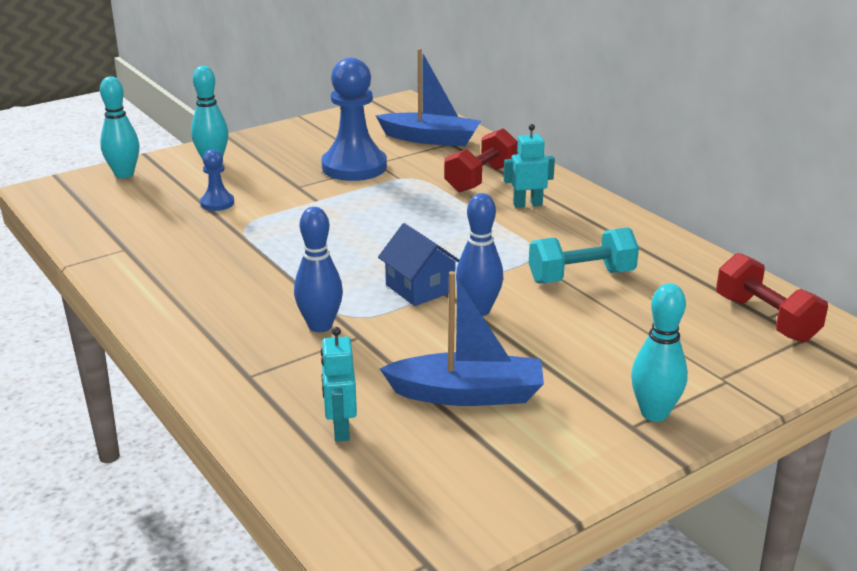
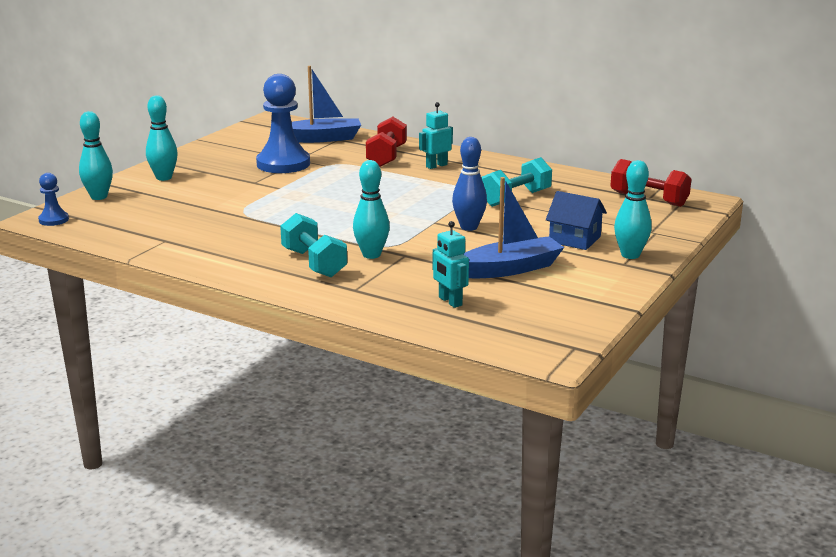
camera: 25 degrees left, 5 degrees down
(217, 203) = (203, 202): blue pawn -> blue pawn (53, 220)
(243, 322) = (314, 263): none -> turquoise dumbbell
(320, 326) = (371, 255): blue bowling pin -> turquoise bowling pin
(420, 288) = (416, 223): blue house -> blue house (575, 239)

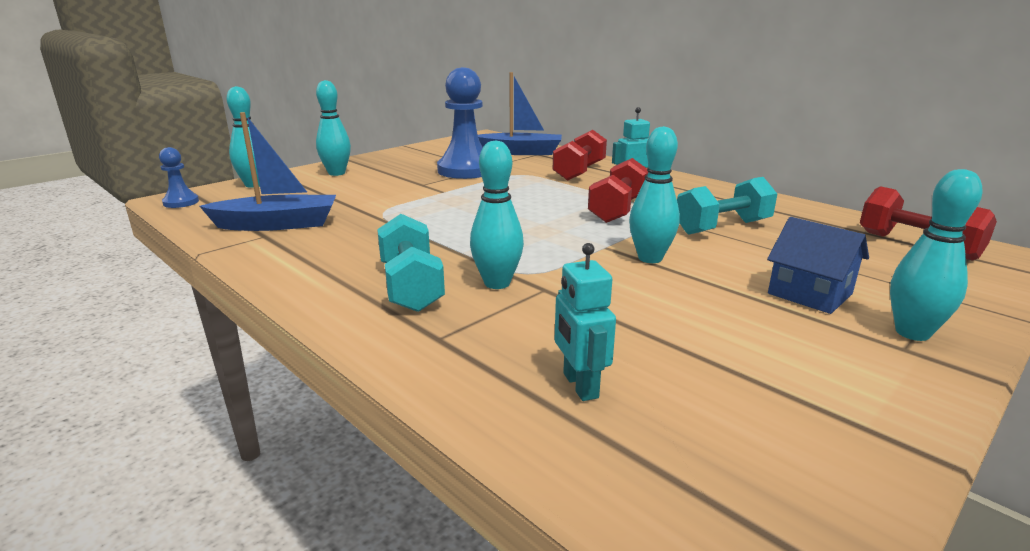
camera: 15 degrees right, 0 degrees up
(433, 191) = (618, 210): none -> red dumbbell
(469, 227) = (650, 258): blue bowling pin -> turquoise bowling pin
(510, 269) = (700, 333): blue boat -> blue boat (277, 224)

